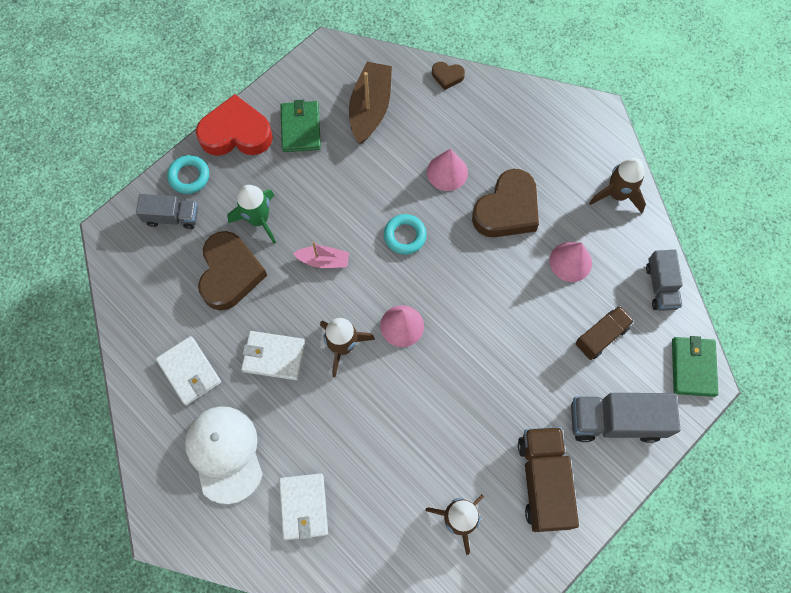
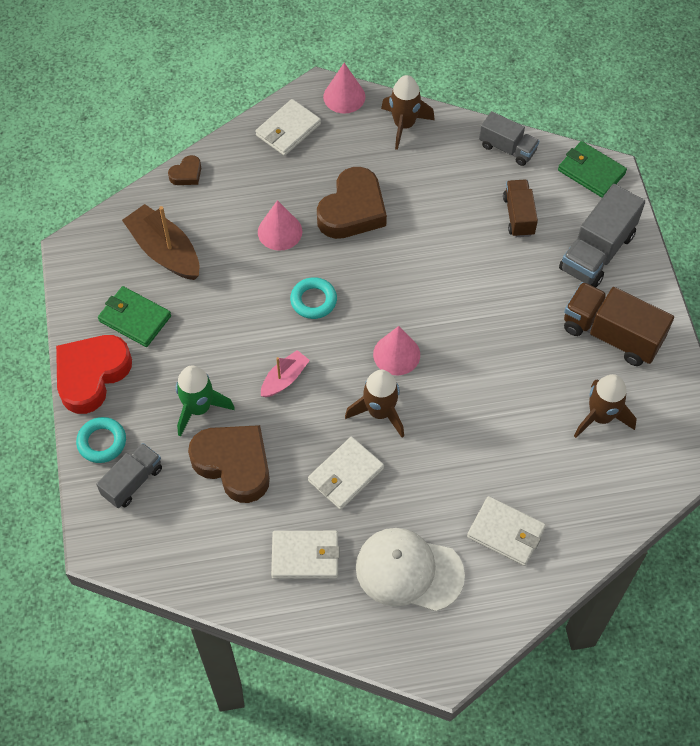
camera: 55 degrees left, 10 degrees down
(507, 209) = (352, 210): brown heart -> brown heart turned 45 degrees clockwise
(543, 116) = (288, 130): none -> white wallet
(570, 261) = (437, 195): pink cone -> pink cone (344, 96)

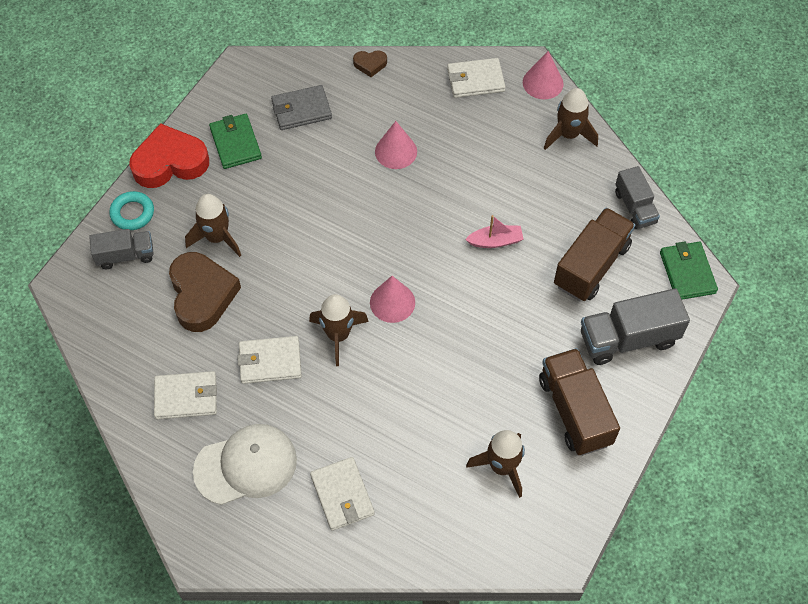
camera: 40 degrees right, 0 degrees up
(165, 251) = (301, 110): brown boat -> grey wallet
(199, 408) = (217, 237): green rocket -> brown rocket
(284, 379) = (295, 260): pink boat -> pink boat (495, 241)
(305, 556) = (186, 397): white wallet -> white wallet turned 45 degrees counterclockwise
(313, 300) = (371, 219): turquoise ring -> none
(352, 210) = (465, 172): brown heart -> none
(409, 571) = (246, 465): white cap -> white cap turned 105 degrees clockwise
(518, 216) = (591, 266): brown truck -> brown truck, size x1.61

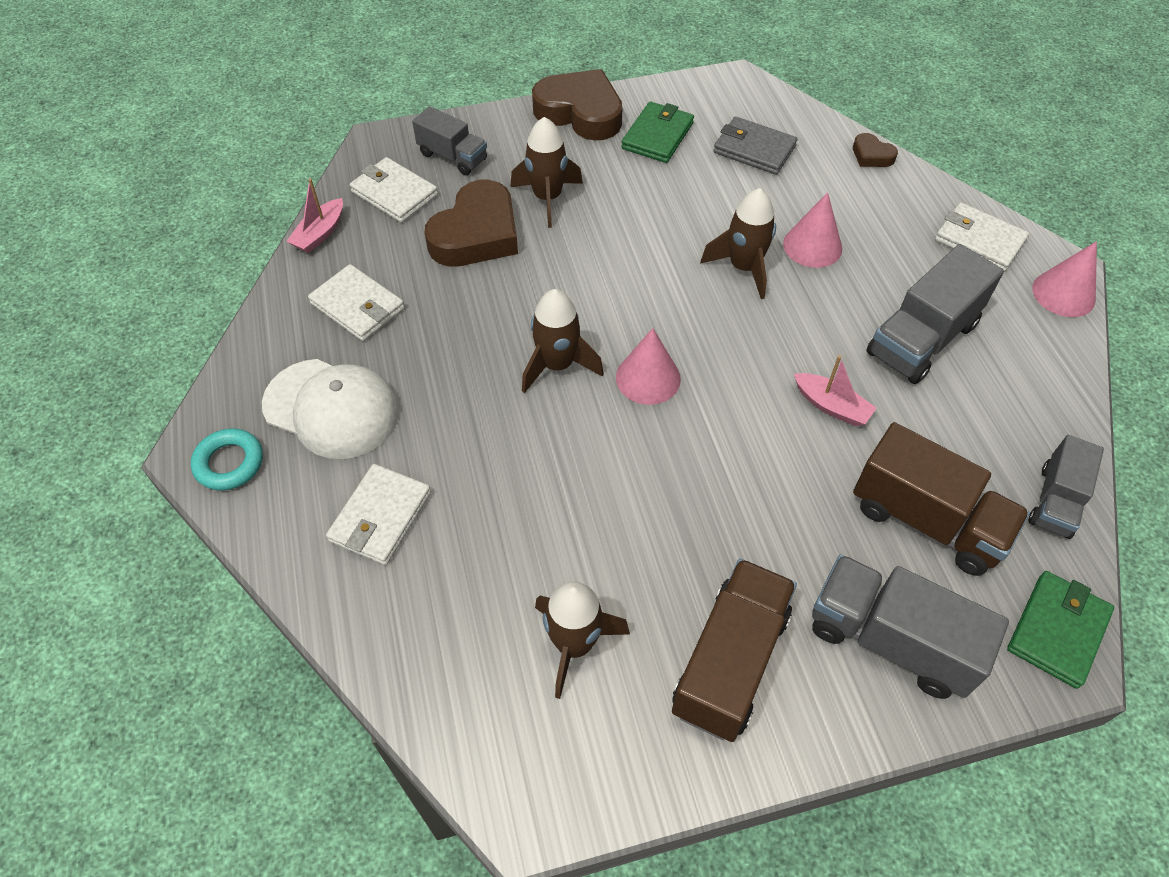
camera: 45 degrees right, 5 degrees down
(105, 373) = (320, 233): none -> pink boat
(132, 213) = (499, 129): turquoise ring -> turquoise ring (229, 463)
(170, 162) = (580, 112): red heart -> brown heart
(270, 361) = (465, 336): white wallet -> white wallet (394, 193)
(501, 166) = (922, 339): none -> grey truck
(568, 135) = (1043, 365): brown rocket -> brown rocket (743, 268)
(591, 266) = (926, 520): brown truck -> brown truck turned 45 degrees clockwise

